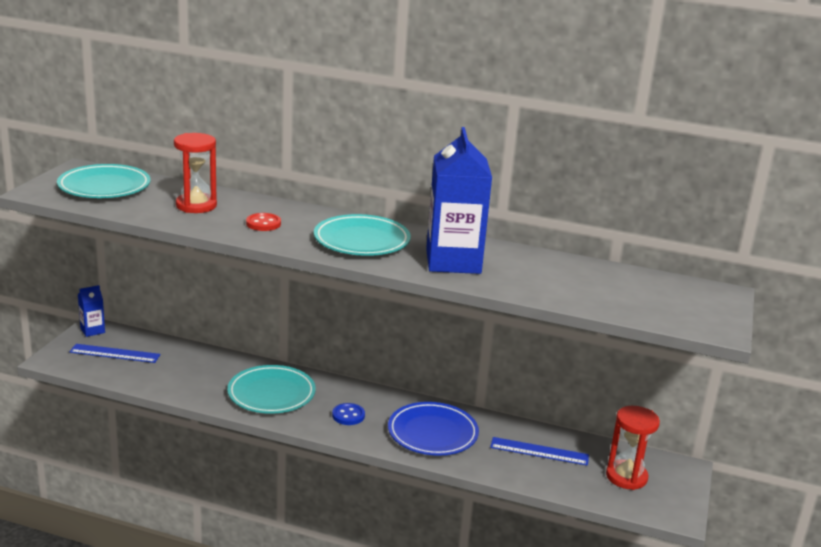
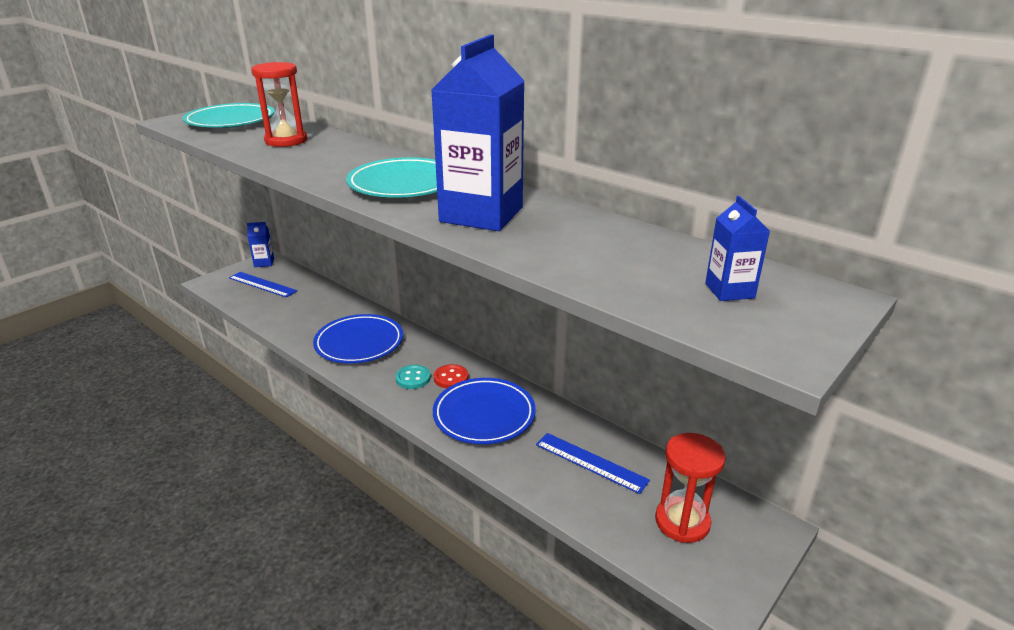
camera: 25 degrees right, 5 degrees up
(263, 223) = (325, 160): red button -> red button (451, 378)
(271, 394) = (359, 343): turquoise plate -> blue plate
(348, 415) = (413, 378): blue button -> turquoise button
(663, 297) = (729, 291): none -> blue carton

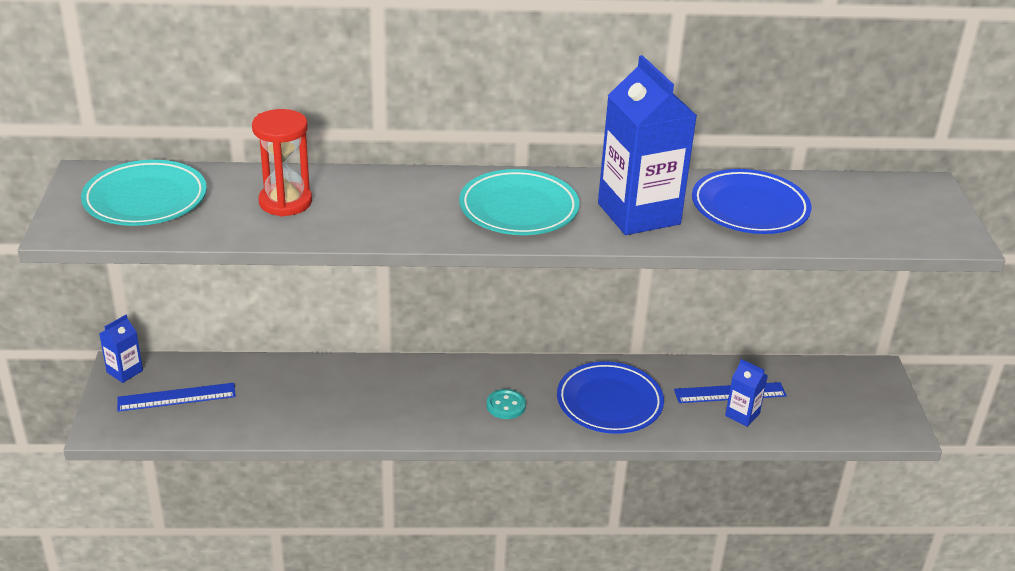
camera: 45 degrees left, 5 degrees up
(359, 343) = (402, 401): blue plate -> blue plate (749, 208)
(451, 378) = (536, 387): red button -> none
(682, 522) = (830, 399): red hourglass -> none
(729, 291) = (878, 208): blue carton -> blue carton (742, 414)

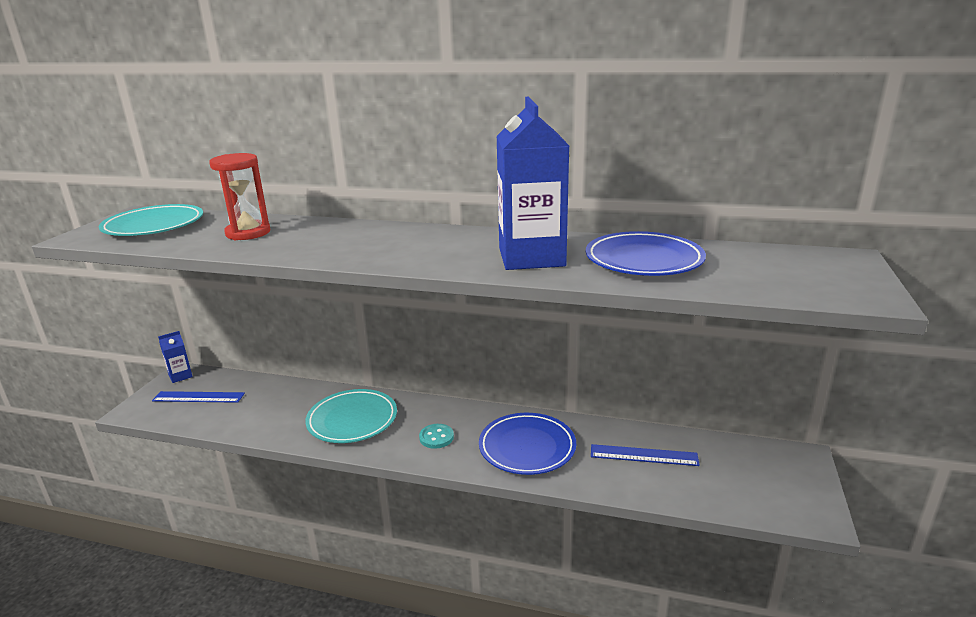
camera: 20 degrees right, 10 degrees down
(519, 209) = (427, 247): turquoise plate -> turquoise plate (352, 420)
(742, 414) = (648, 476): blue carton -> none

